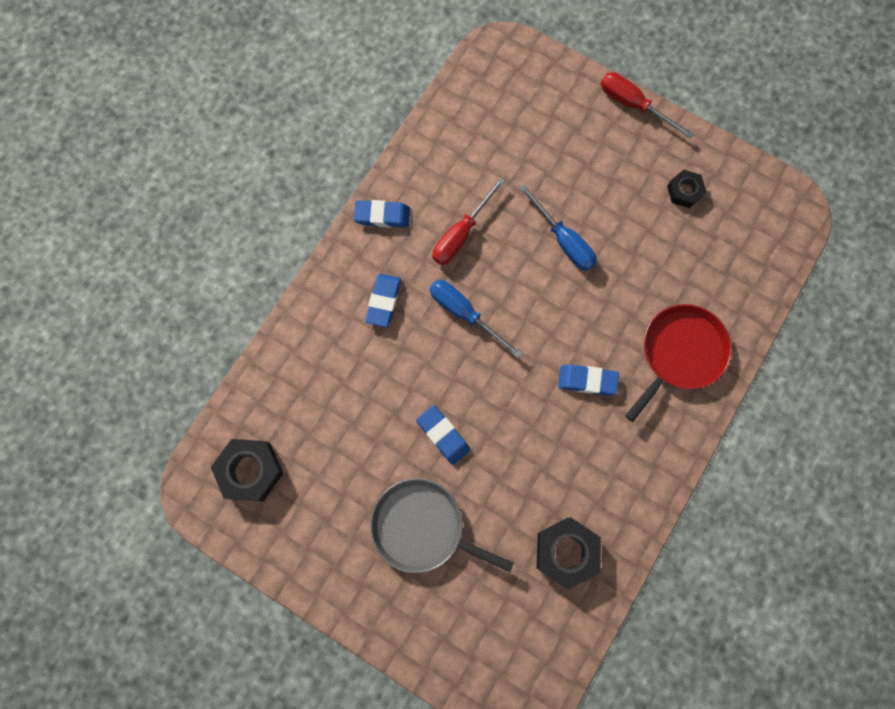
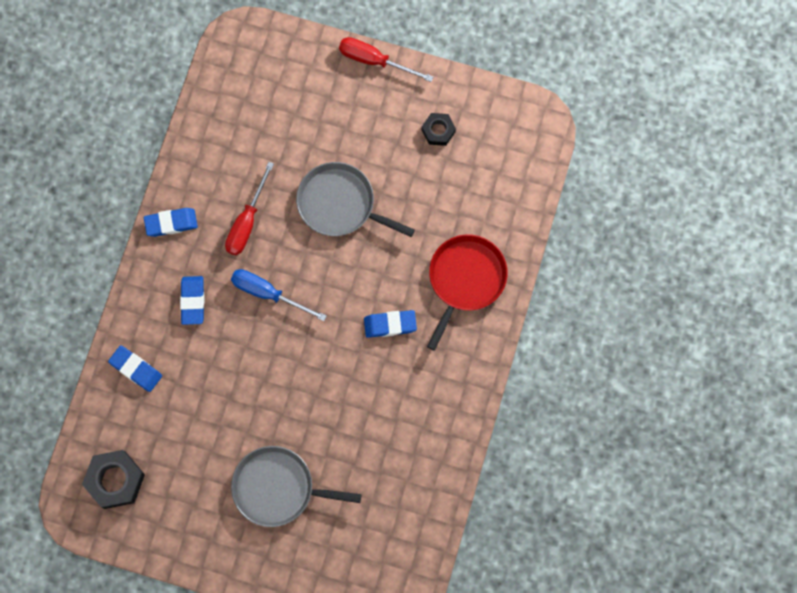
camera: 15 degrees left, 0 degrees up
(443, 435) = (276, 405): blue eraser -> blue eraser (136, 369)
(563, 240) = (340, 204): blue screwdriver -> grey pan
(566, 552) = (405, 475): black nut -> none

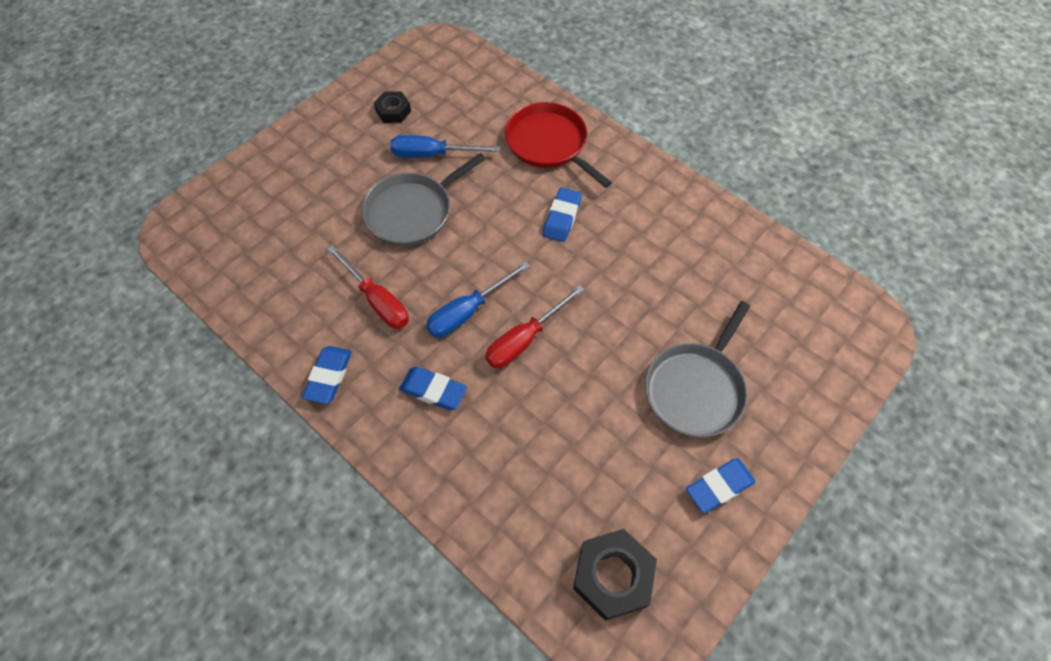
camera: 65 degrees left, 15 degrees down
(136, 369) = (481, 489): blue eraser -> blue eraser (719, 487)
(374, 60) = (290, 132): red screwdriver -> red screwdriver (524, 339)
(406, 189) = (432, 154): none -> blue screwdriver

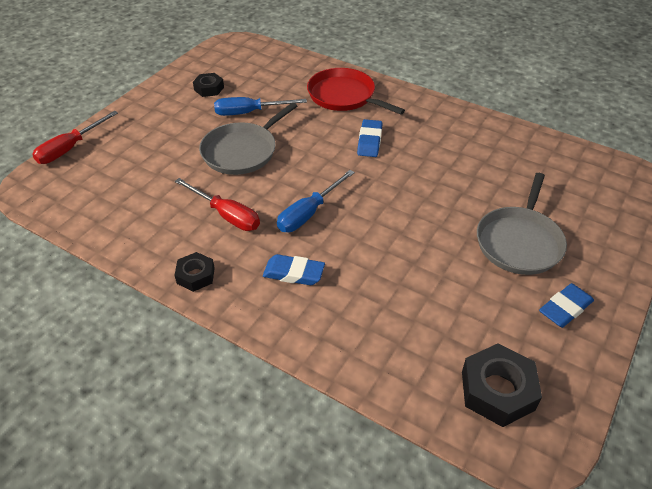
camera: 10 degrees left, 15 degrees down
(329, 376) = (195, 275): blue eraser -> black nut
(524, 339) = (363, 226): red screwdriver -> red screwdriver (70, 148)

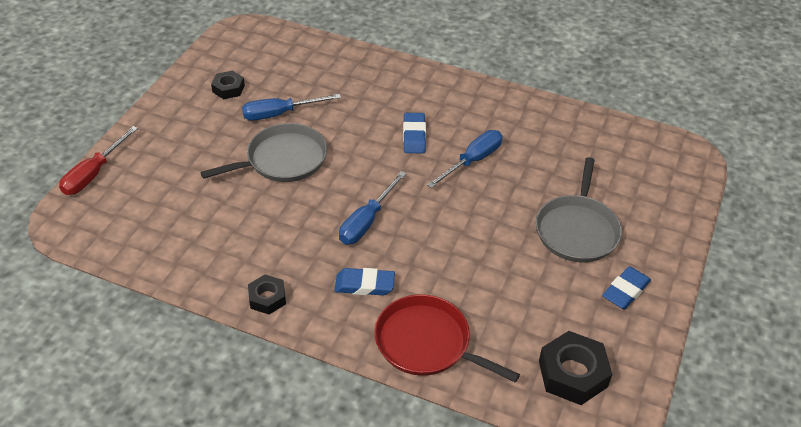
camera: 10 degrees left, 0 degrees up
(226, 215) = (283, 232): red screwdriver -> none
(242, 151) = (282, 159): grey pan -> grey pan turned 150 degrees counterclockwise
(344, 96) = (378, 85): red pan -> red pan (427, 343)
(422, 168) = (472, 161): none -> blue screwdriver

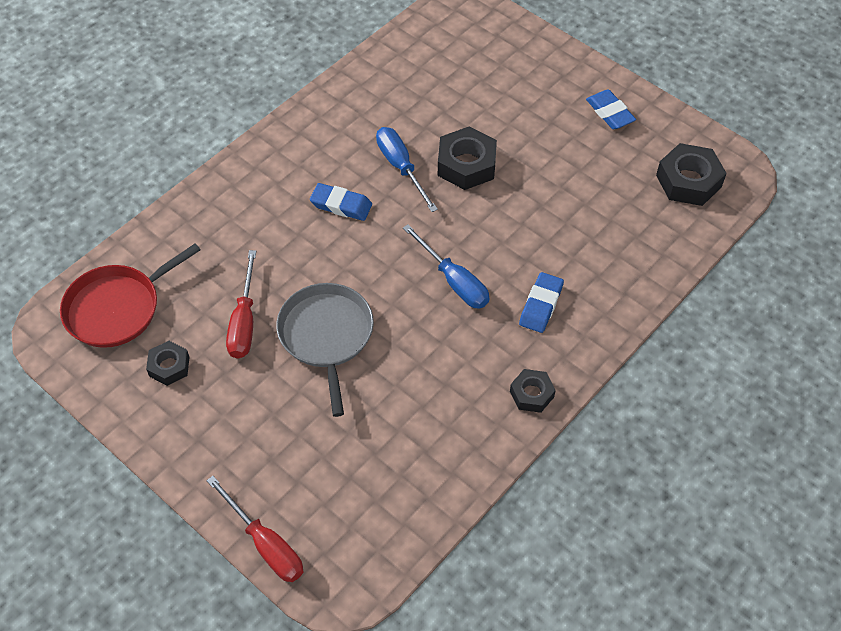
camera: 70 degrees left, 10 degrees up
(280, 114) = (244, 322): blue screwdriver -> red screwdriver
(427, 343) = (627, 274): red pan -> red pan (117, 308)
(498, 201) = (466, 165): none -> black nut
(577, 230) = (526, 119): grey pan -> none

